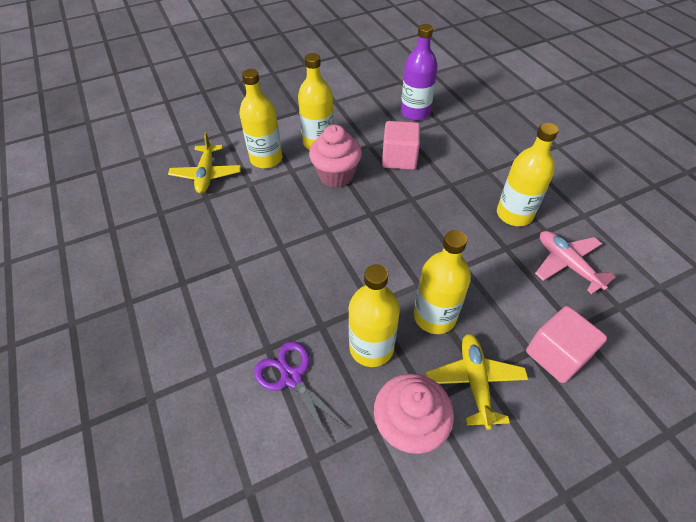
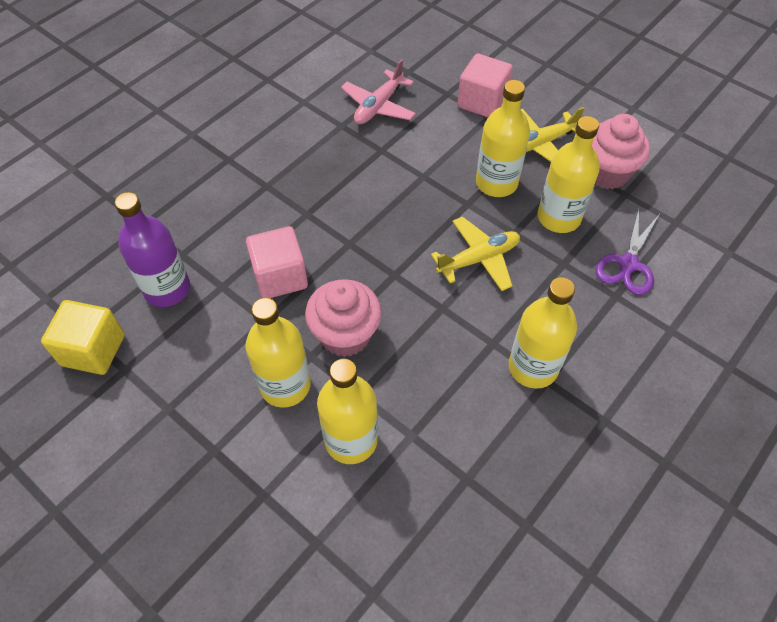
camera: 115 degrees left, 5 degrees up
(206, 174) = (422, 508): yellow plane -> yellow plane (478, 259)
(387, 83) = (93, 350): none -> yellow cube
(514, 214) = (329, 151): yellow bottle -> yellow bottle (533, 367)

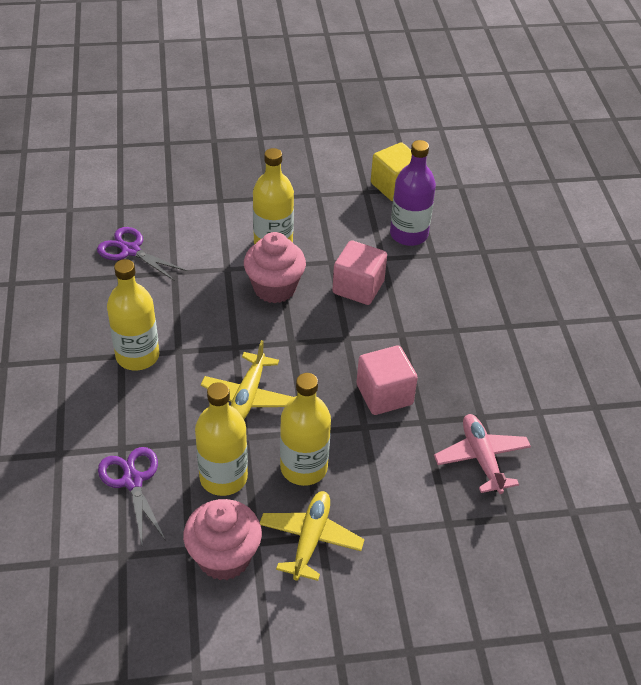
camera: 130 degrees right, 10 degrees down
(351, 440) = (204, 247): yellow bottle -> none
(425, 507) = (130, 250): none -> purple scissors
(482, 102) = (410, 541): pink cube -> pink cube (384, 394)

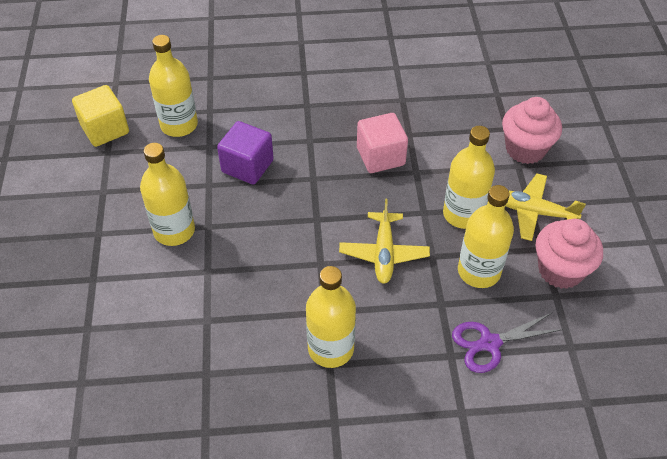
camera: 85 degrees left, 5 degrees up
(130, 250) = (164, 366): purple scissors -> none
(248, 396) = (384, 253): yellow plane -> yellow plane turned 75 degrees clockwise
(274, 288) = (242, 231): pink cupcake -> pink cupcake (525, 149)
(358, 287) = (247, 166): pink cube -> purple cube
(408, 234) = (179, 125): purple bottle -> yellow bottle
(481, 458) = (444, 104): pink plane -> none

